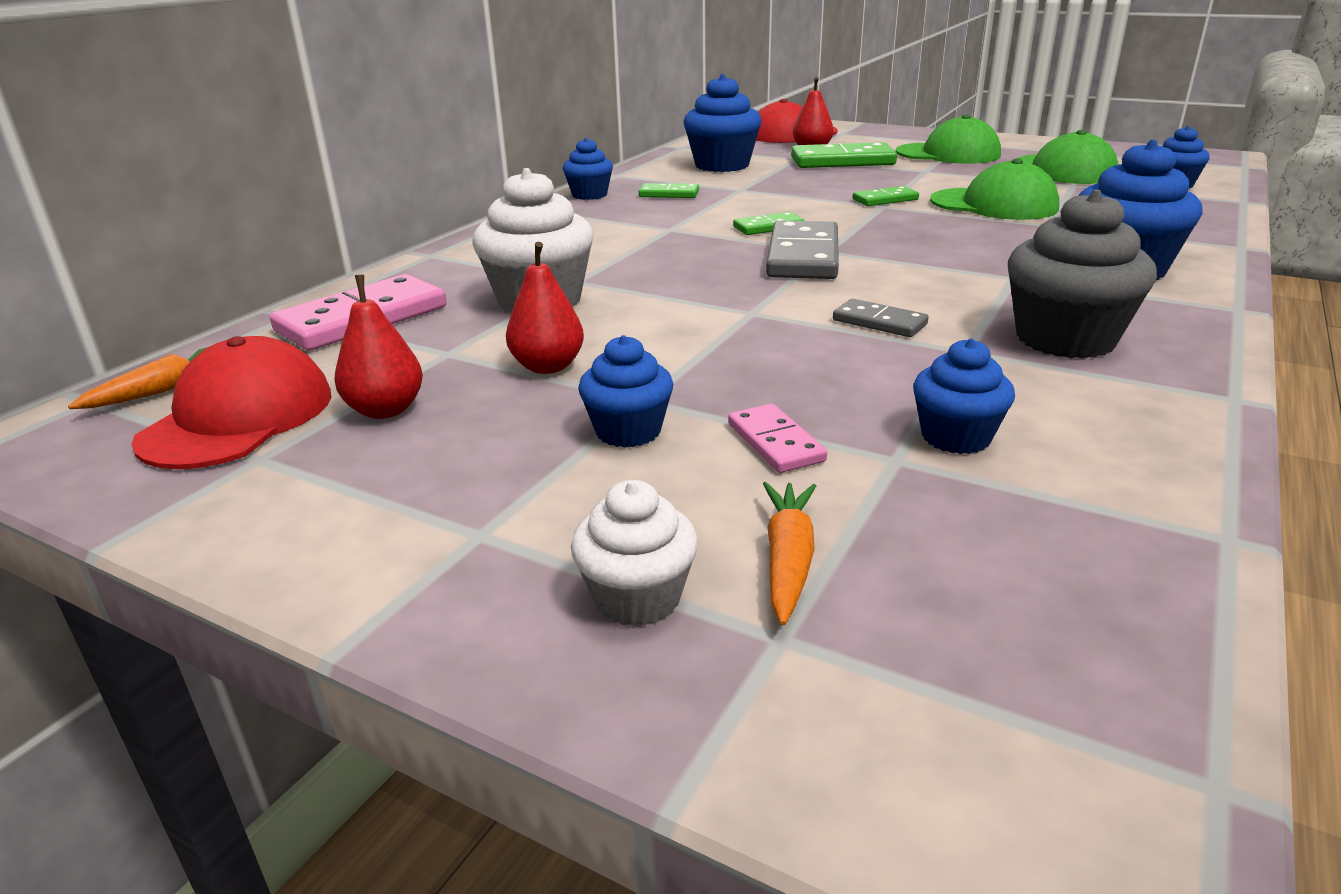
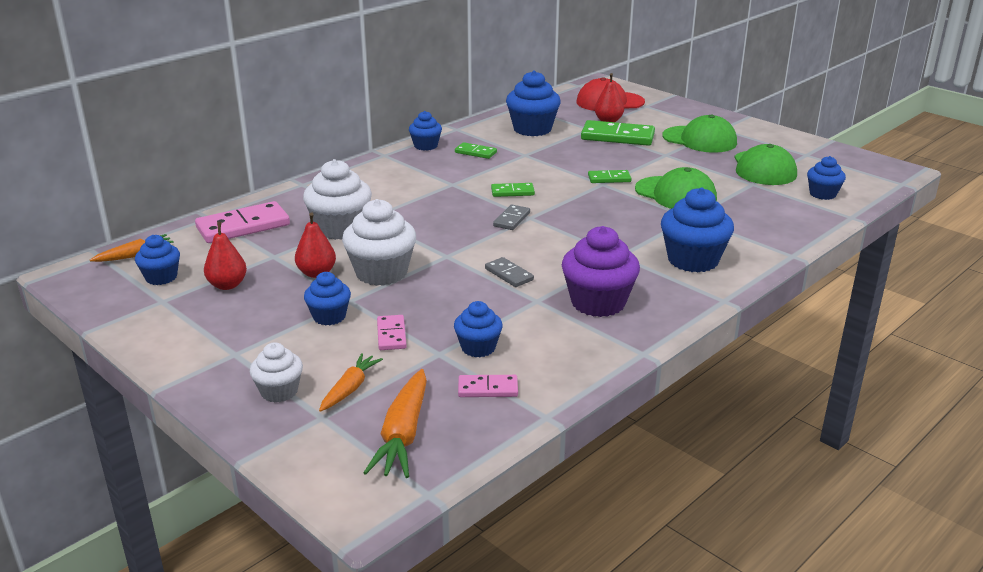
camera: 15 degrees right, 0 degrees up
(238, 417) = (161, 277): red cap -> blue cupcake
(665, 350) = (381, 273): none -> white cupcake
(803, 256) = (512, 219): grey domino -> grey domino, size x0.53
(999, 640) = (403, 435): none -> orange carrot
(1058, 506) = (488, 388): none -> pink domino
(1065, 339) = (598, 303): grey cupcake -> purple cupcake

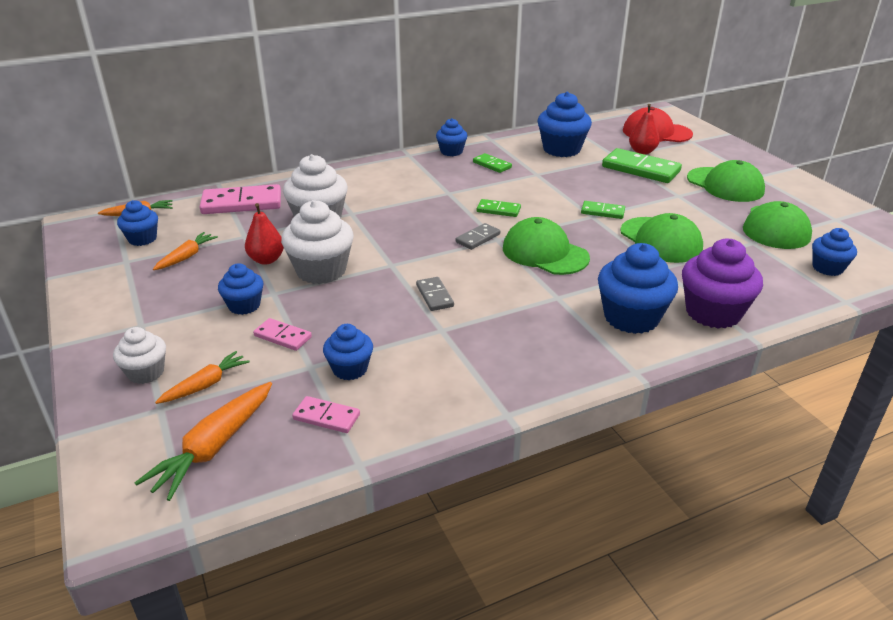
camera: 20 degrees right, 5 degrees up
(227, 285) = (187, 257): red pear -> orange carrot
(391, 335) = (282, 336): pink domino -> pink domino turned 75 degrees counterclockwise
(582, 221) = (545, 253): none -> green cap
(598, 303) = (500, 345): purple cupcake -> purple cupcake (713, 313)

